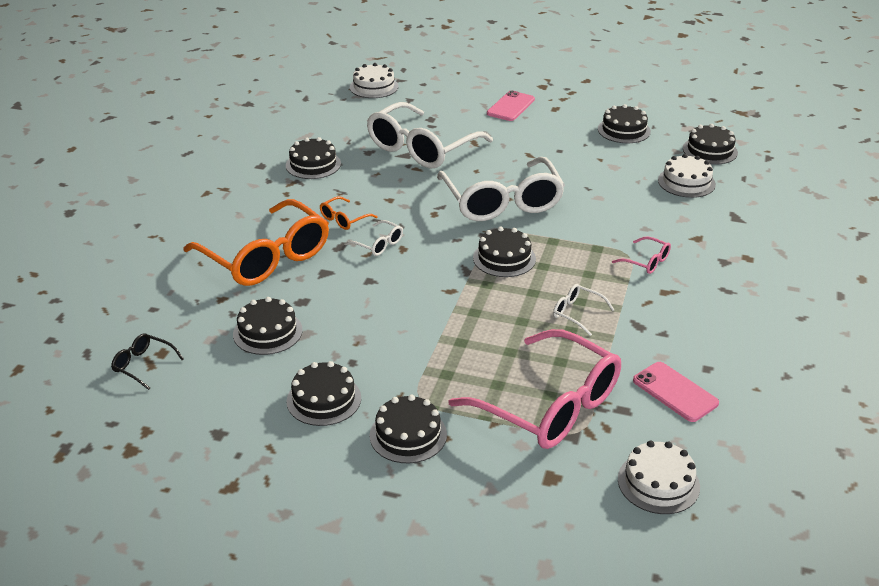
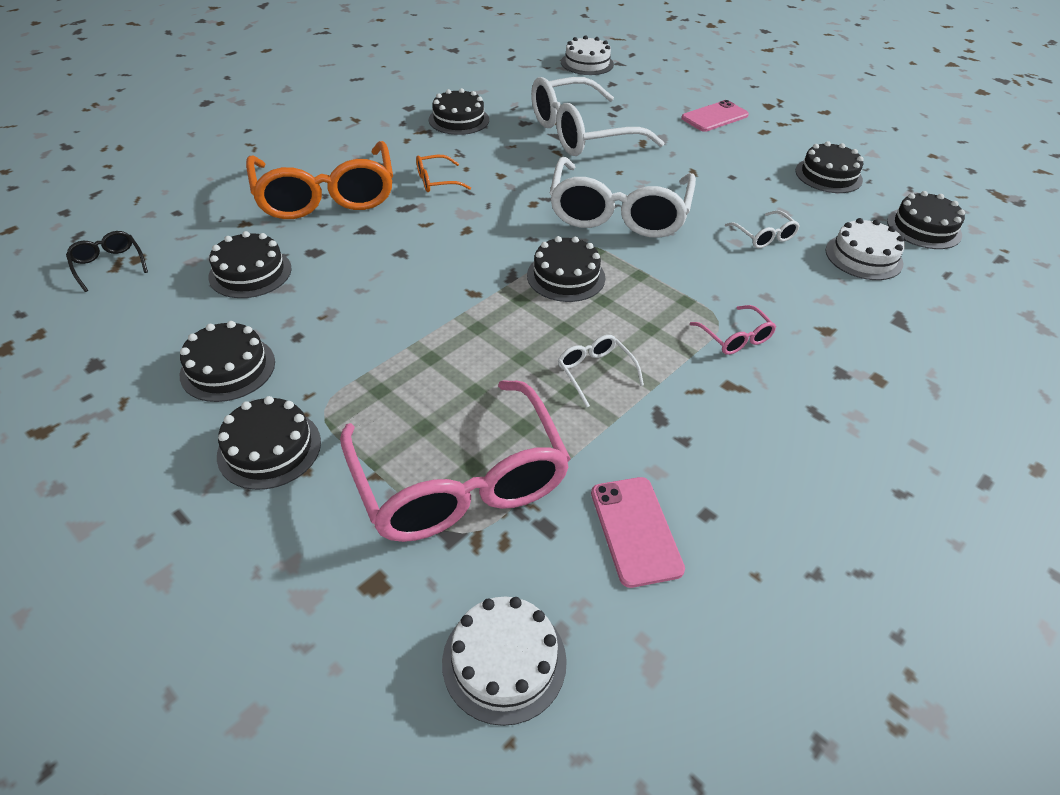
camera: 25 degrees right, 10 degrees up
(379, 244) = (446, 218): white glasses -> white glasses (764, 237)

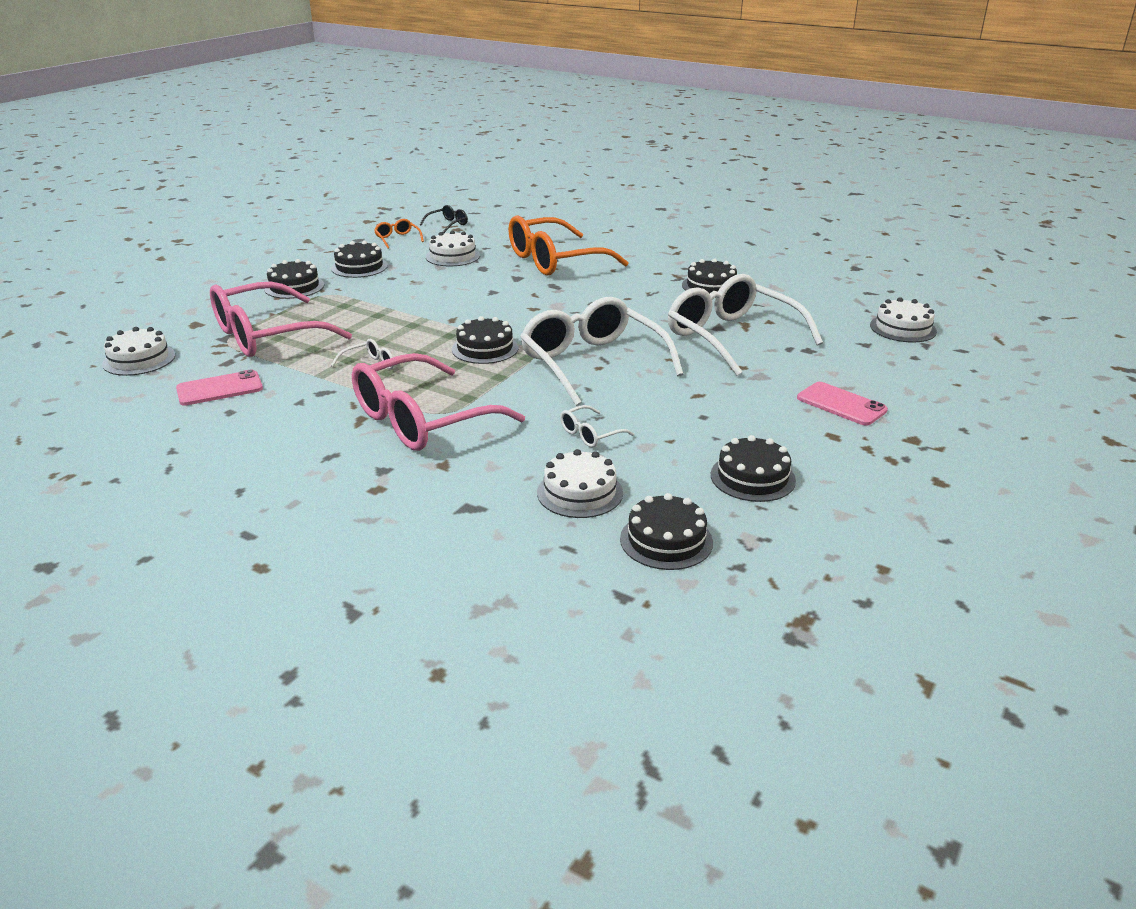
camera: 80 degrees right, 15 degrees down
(250, 272) = (453, 256): black cake -> white cake
(436, 181) = (599, 290): orange glasses -> orange glasses (397, 239)
(618, 213) = (592, 363): white glasses -> white glasses turned 60 degrees clockwise
(735, 338) = (421, 420): pink glasses -> pink glasses, size x2.41

